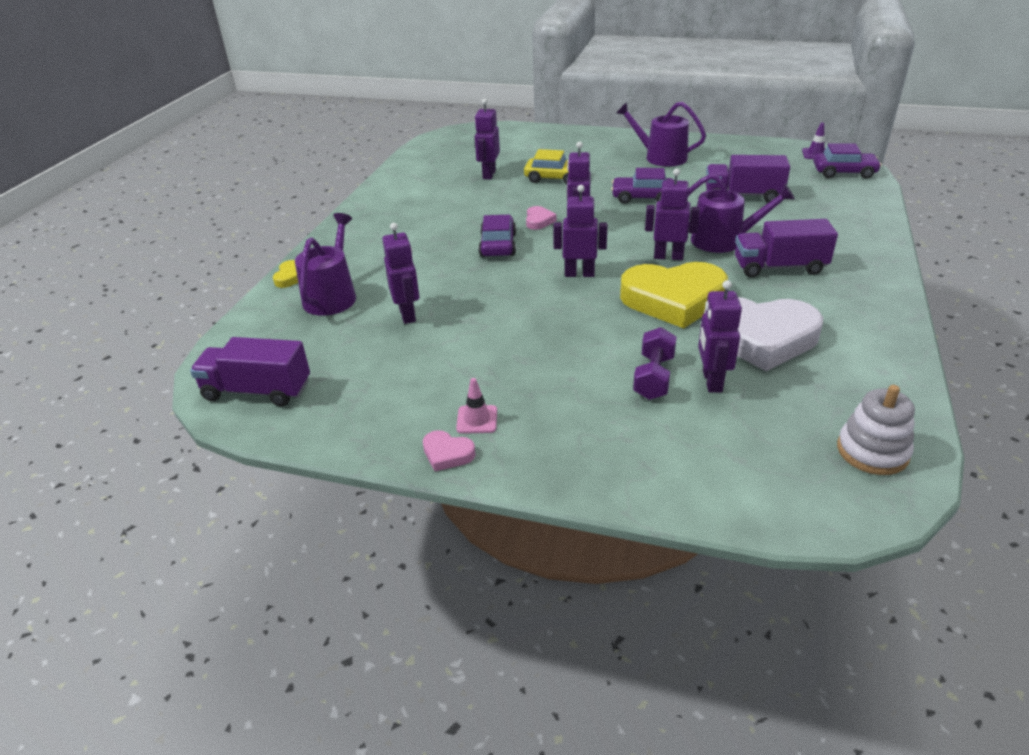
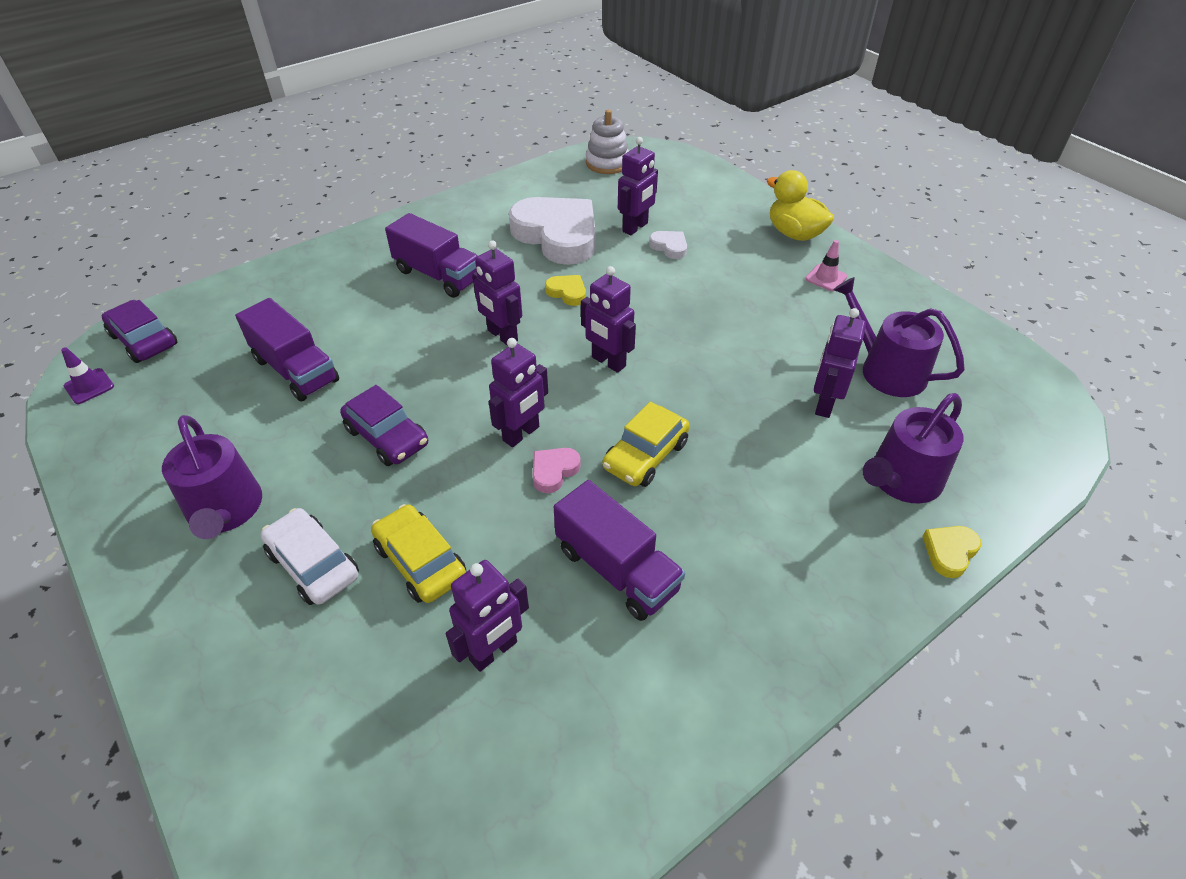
camera: 145 degrees left, 10 degrees up
(257, 391) = (1013, 388): purple truck -> purple truck (616, 569)
(447, 454) = (863, 267): pink heart -> none
(498, 245) = (645, 455): purple car -> yellow car
(552, 461) = (794, 234): none -> yellow duck
(596, 162) = (313, 564): none -> white car
(653, 377) = (669, 247): purple dumbbell -> white heart
(673, 299) = (567, 292): yellow heart -> yellow heart, size x0.41
(723, 240) = (425, 325): purple watering can -> purple watering can (886, 370)

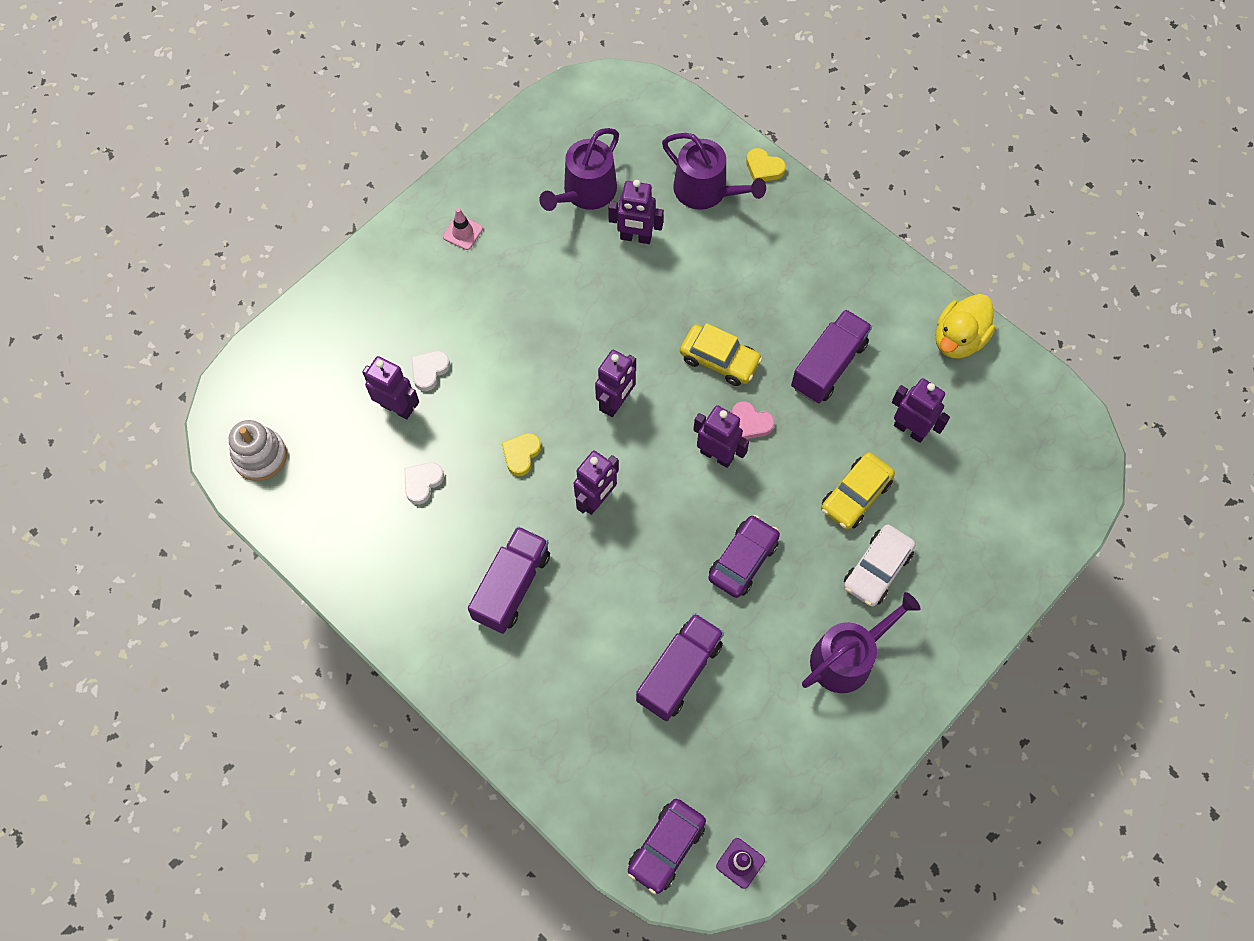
camera: 100 degrees left, 20 degrees up
(557, 235) = (422, 483): white heart -> white heart, size x0.41
(794, 234) = (390, 259): yellow duck -> yellow duck (958, 339)

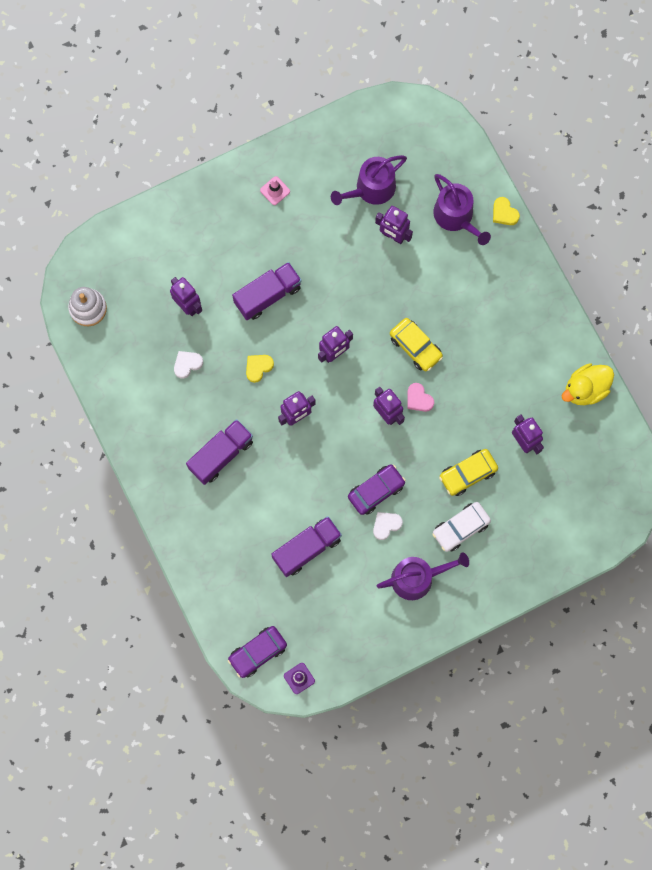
camera: 20 degrees right, 10 degrees up
(429, 371) = (218, 286): white heart -> white heart (386, 525)
(828, 365) = (488, 377): purple truck -> purple truck (267, 295)

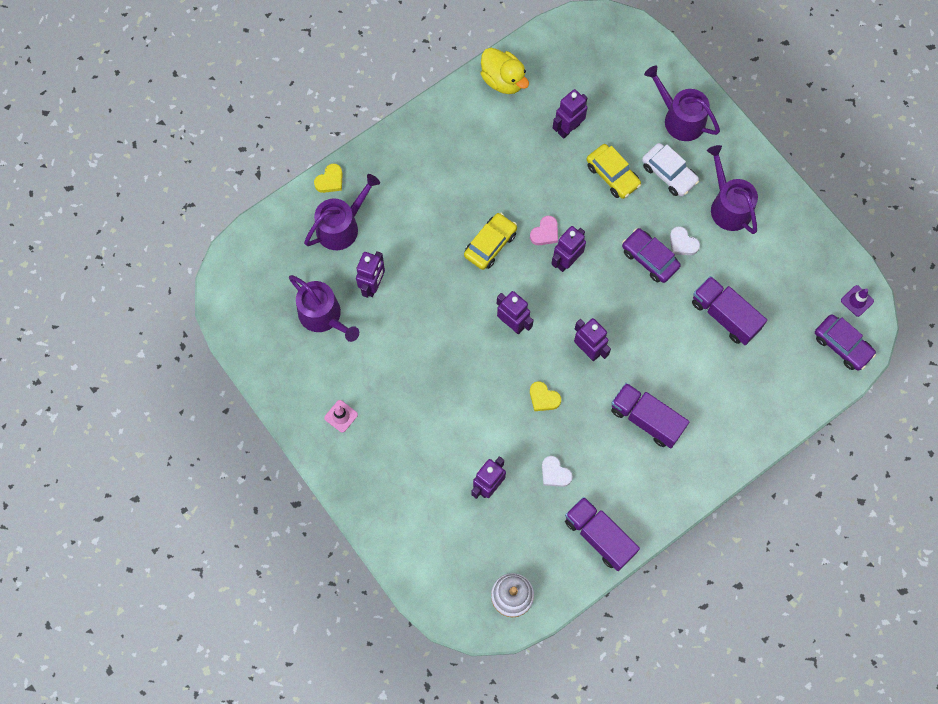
camera: 100 degrees left, 5 degrees down
(267, 295) = (461, 402): purple truck -> purple truck (599, 536)
(517, 552) = (680, 118): none -> purple watering can

